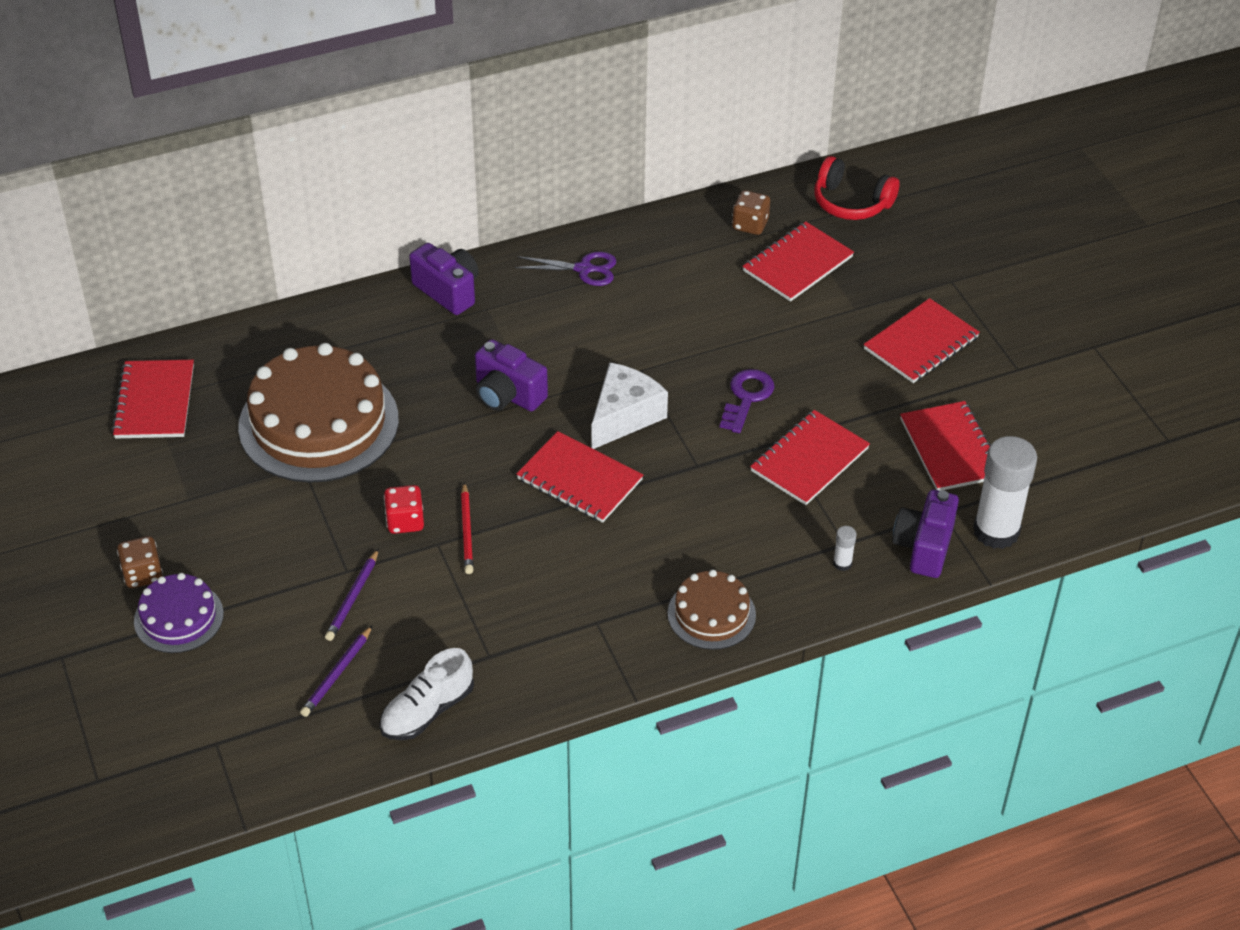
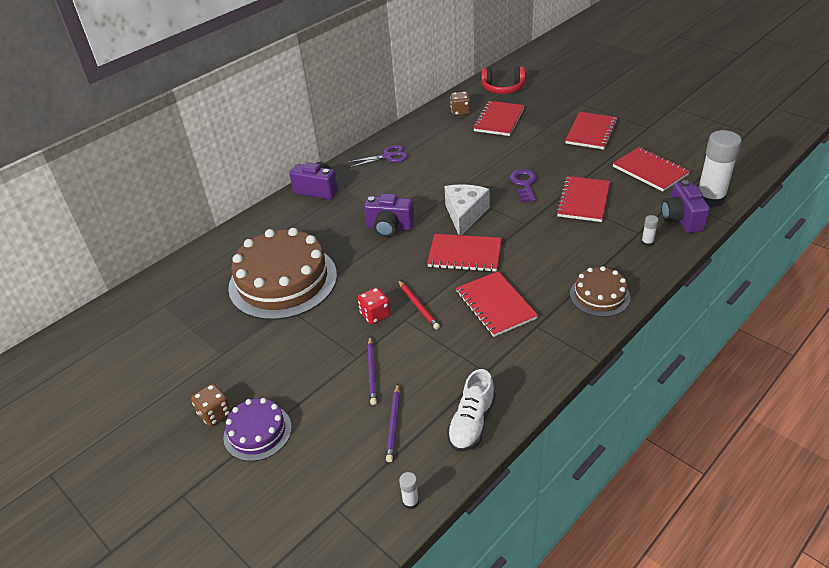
camera: 20 degrees left, 5 degrees down
(154, 402) = (165, 306): red notebook -> red notebook (495, 305)
(299, 770) = (410, 502): none -> white glue stick

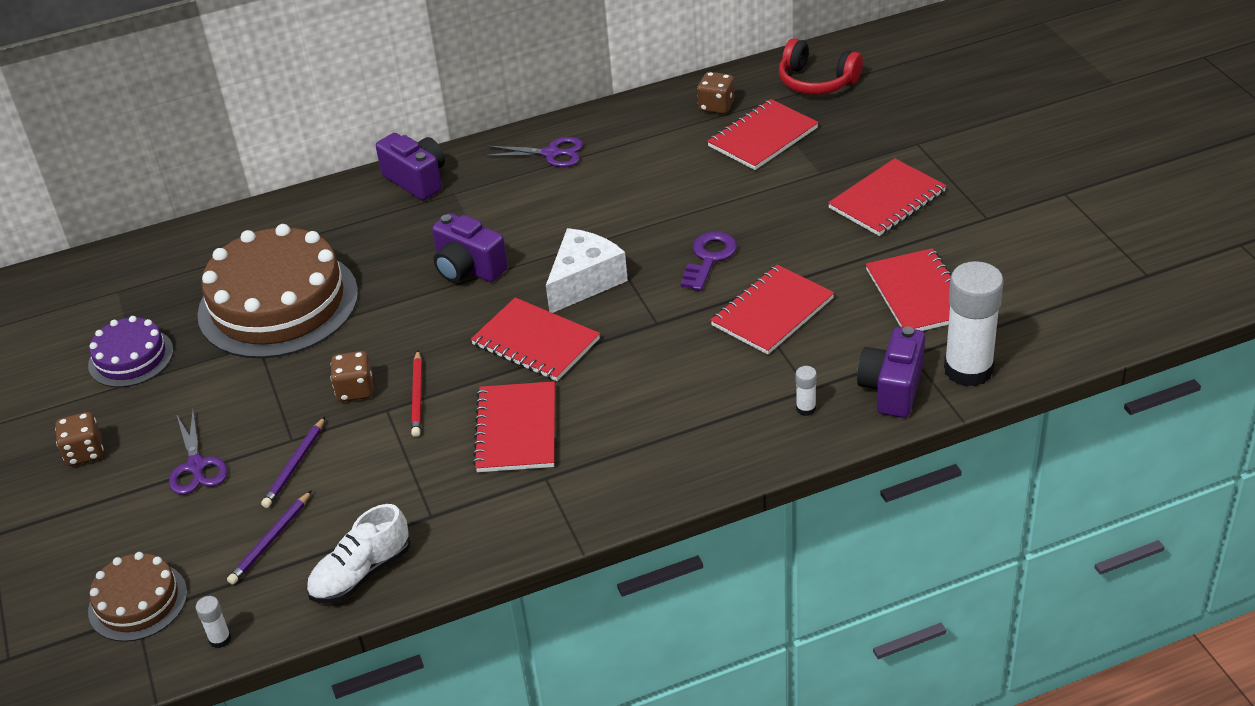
camera: 25 degrees right, 0 degrees up
(257, 432) = (115, 492): purple cake -> purple cake (131, 358)
(304, 395) = (196, 466): none -> purple scissors
(375, 315) = (355, 390): red dice -> brown dice
(599, 295) = (666, 464): brown cake -> brown cake (138, 601)

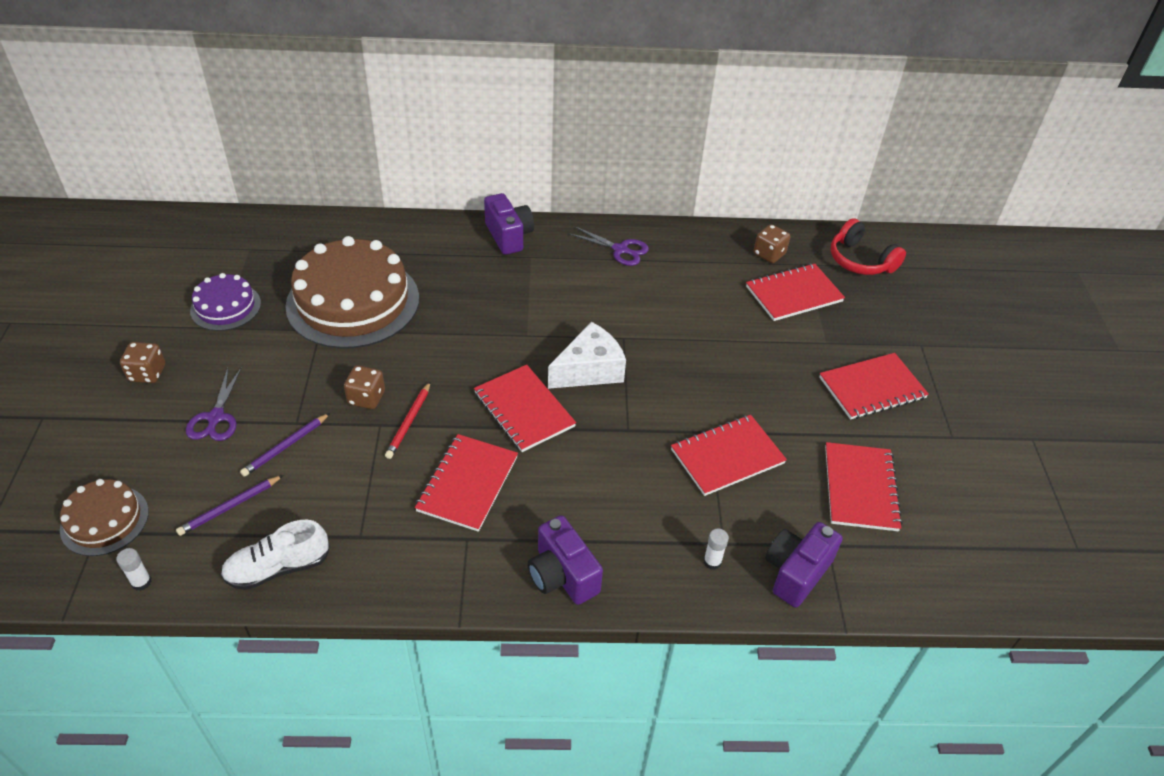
camera: 15 degrees right, 5 degrees up
(468, 268) = (507, 325): purple camera -> purple camera (562, 575)
(709, 258) = (699, 386): purple key -> none
(968, 370) = (872, 581): white glue stick -> none

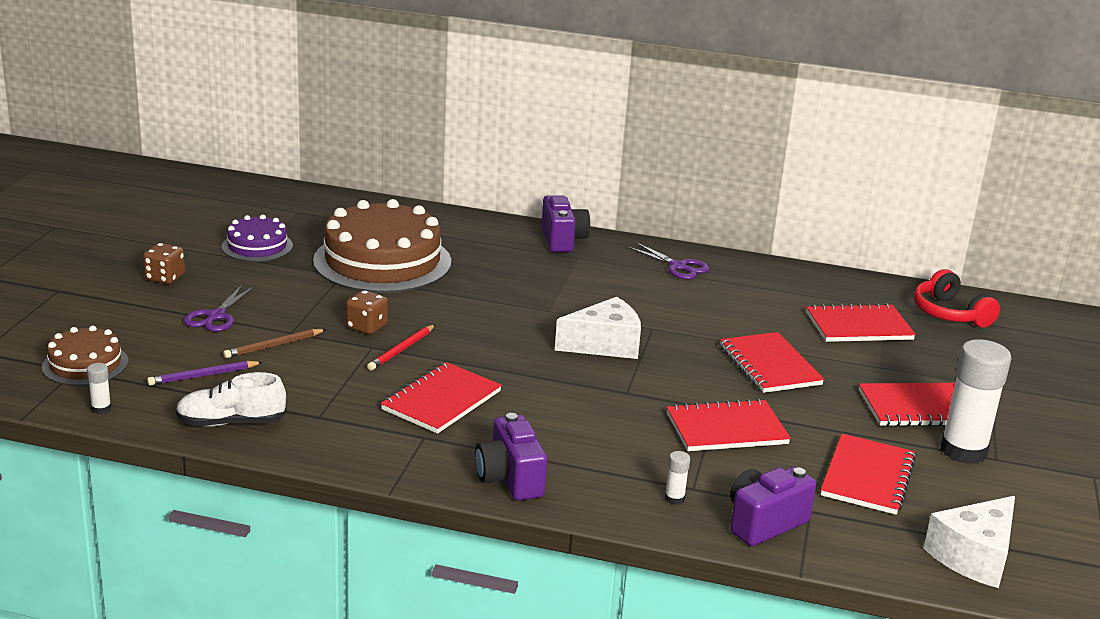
camera: 15 degrees right, 20 degrees down
(286, 446) = (273, 346): purple pencil -> brown pencil
(524, 410) = (522, 360): red notebook -> red notebook (769, 365)
(769, 254) = (844, 293): brown dice -> none
(924, 434) = (963, 451): none -> white glue stick
(974, 566) = (974, 556): none -> white cheese

